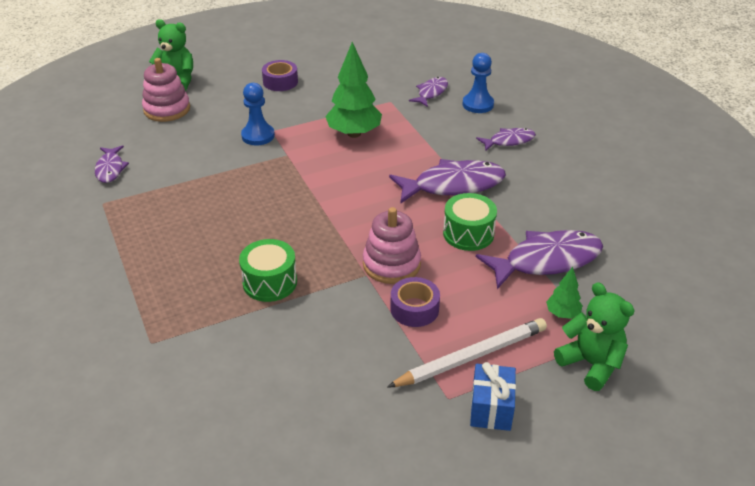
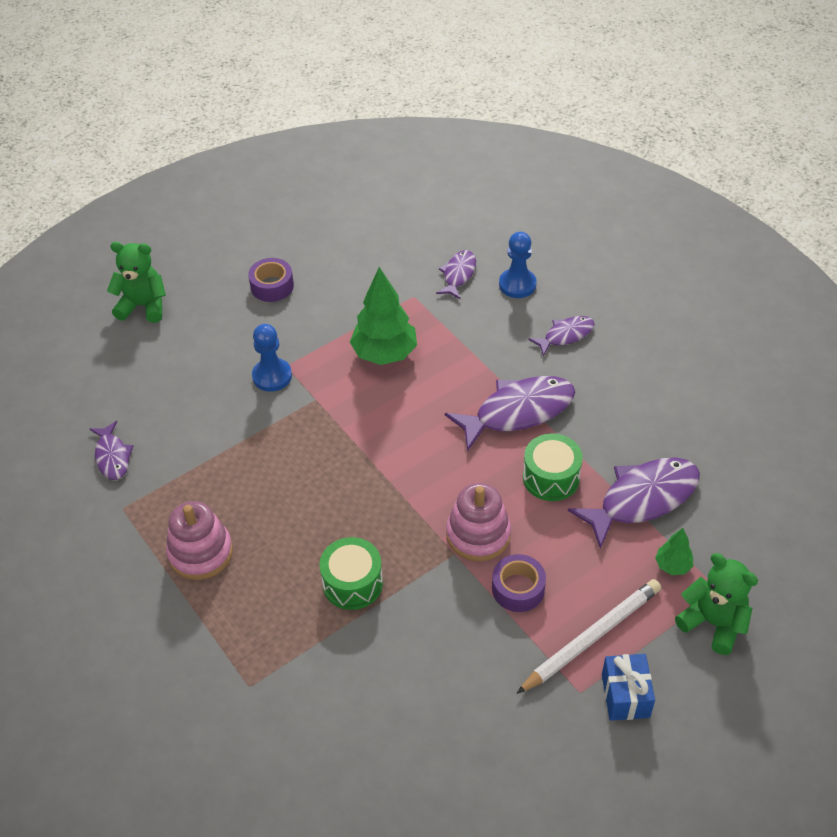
camera: 10 degrees left, 10 degrees up
(167, 109) = (147, 353): pink stacking toy -> pink stacking toy (200, 552)

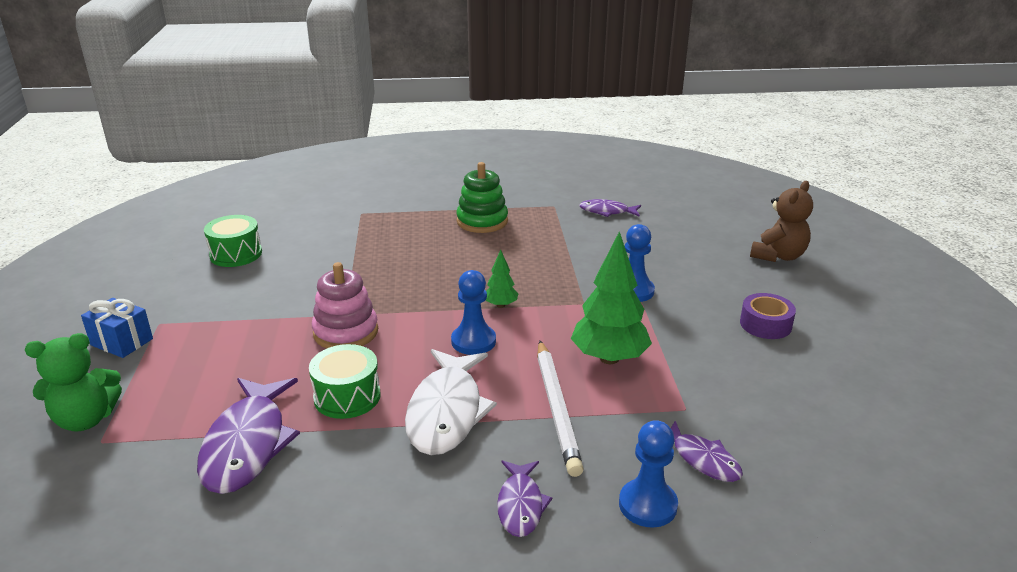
camera: 120 degrees right, 20 degrees down
(143, 306) = (778, 256): green teddy bear -> brown teddy bear
(200, 552) = (482, 221): pink stacking toy -> green stacking toy
(352, 583) = (381, 265): green drum -> green drum (236, 254)
(424, 442) = (473, 341): none -> blue pawn
(518, 412) = (446, 412): purple fish -> white fish
(518, 588) = (273, 331): purple tape -> none
(592, 637) = (183, 348): white pencil -> white pencil (557, 409)
(672, 565) = (163, 425): green tree -> green tree (500, 305)

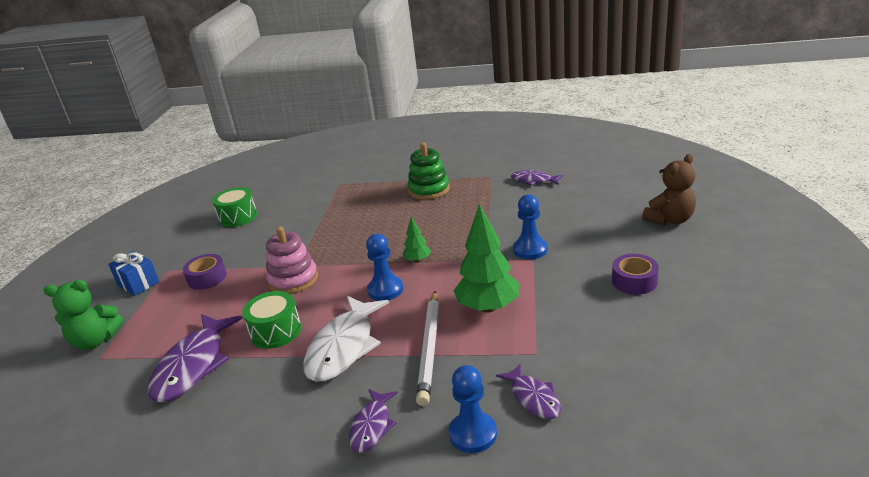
camera: 15 degrees right, 0 degrees up
(222, 332) = (207, 278): none -> purple tape

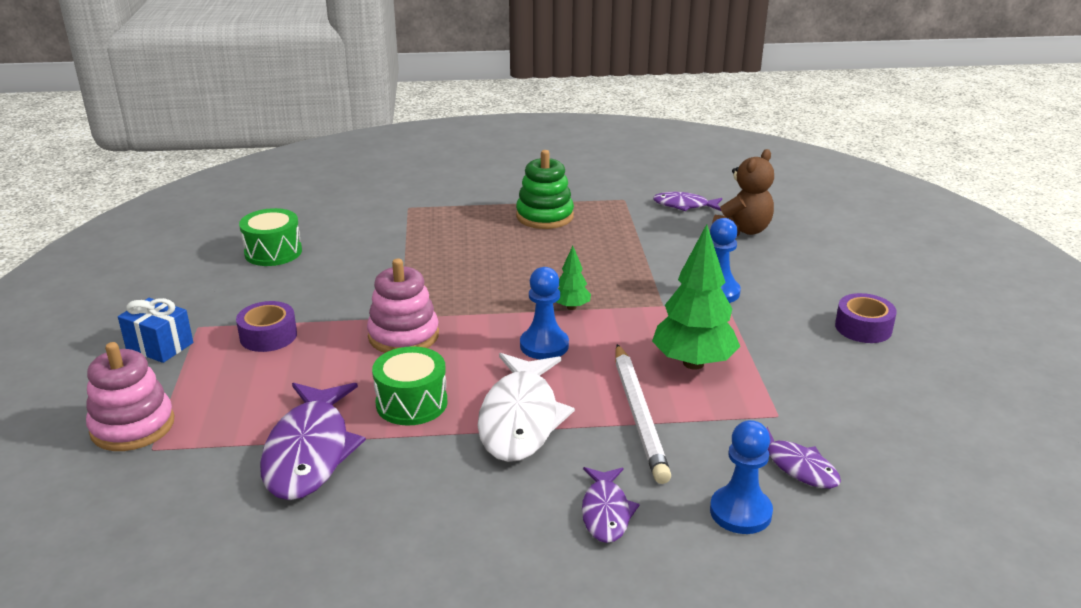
camera: 15 degrees left, 0 degrees up
(95, 341) = (132, 426): green teddy bear -> pink stacking toy
(670, 219) = (876, 254): brown teddy bear -> brown teddy bear (742, 230)

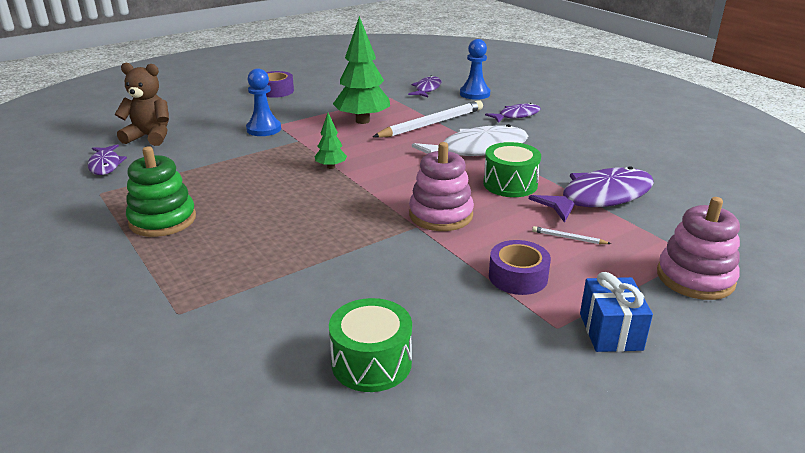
camera: 120 degrees left, 0 degrees up
(277, 388) = (568, 238): none -> white pencil
(544, 345) = (392, 163): blue pawn -> none

